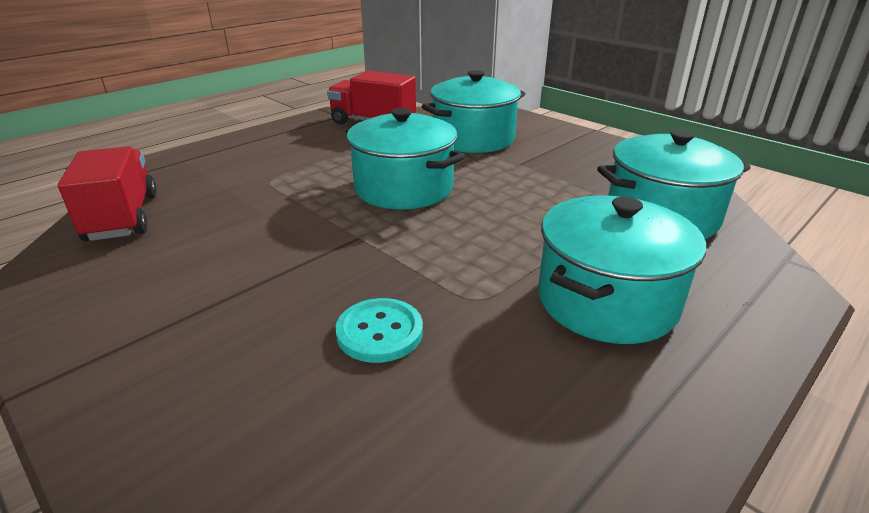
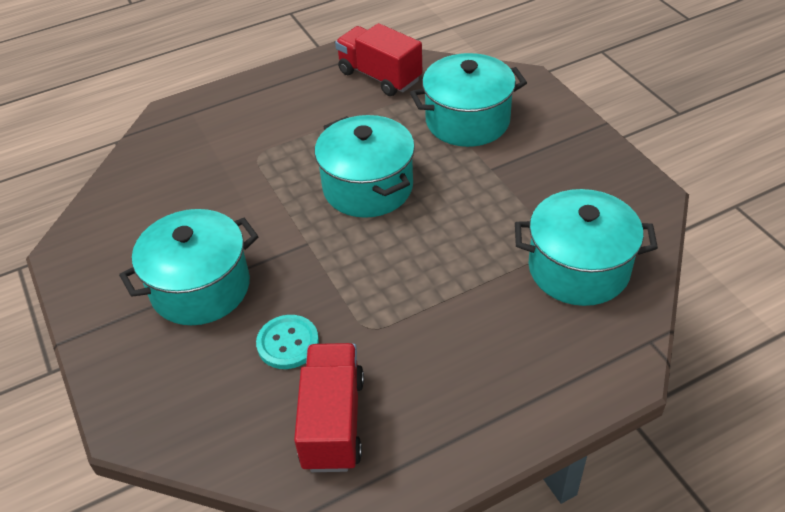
camera: 20 degrees right, 15 degrees up
(122, 217) = (136, 184): red truck -> red truck (333, 422)
(606, 301) = (465, 351): turquoise pot -> turquoise pot (200, 288)

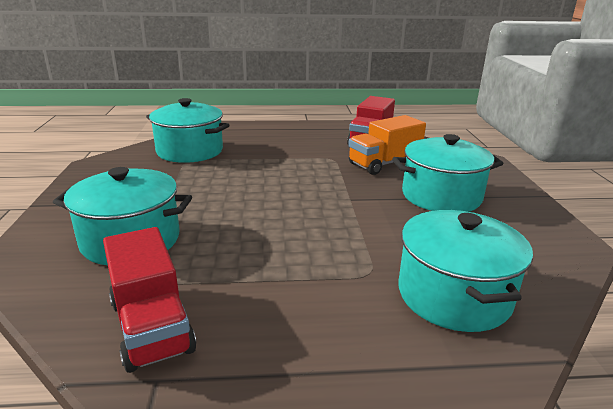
camera: 160 degrees left, 20 degrees down
(288, 343) = (384, 164): turquoise button -> orange truck
(368, 187) = (276, 217): turquoise pot -> turquoise pot (453, 295)

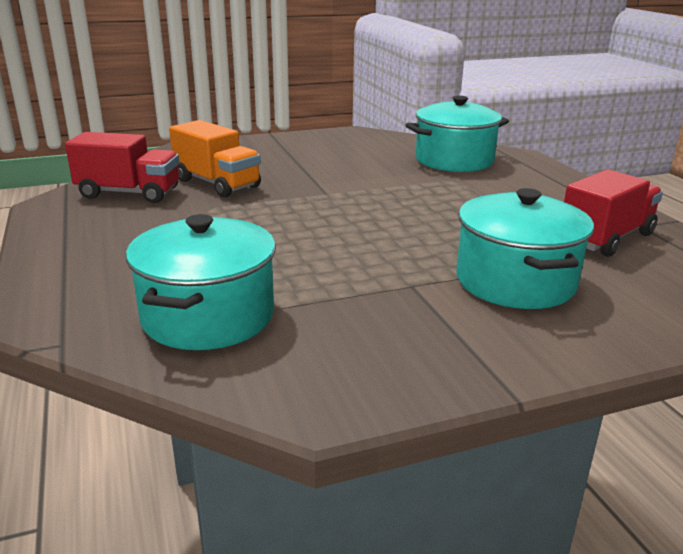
camera: 105 degrees left, 0 degrees up
(441, 196) = (295, 162): turquoise pot -> none

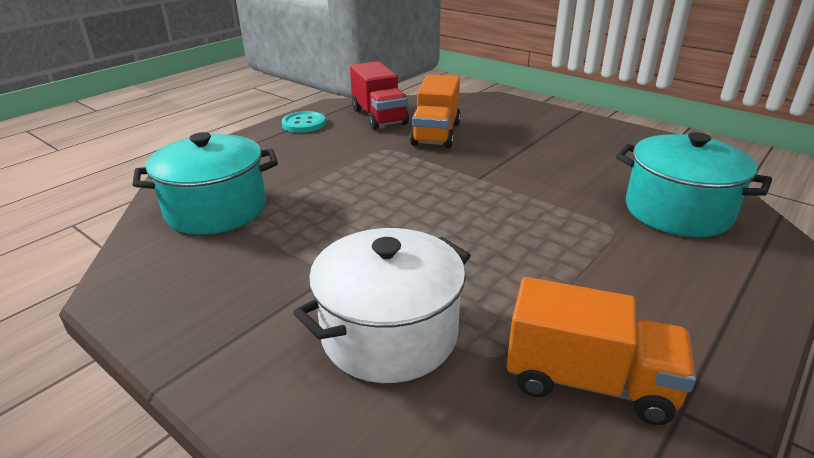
camera: 60 degrees right, 5 degrees up
(67, 228) = (304, 124): none -> turquoise button
(515, 281) = (389, 334): turquoise pot -> white pot
(606, 238) = (589, 381): red truck -> orange truck

